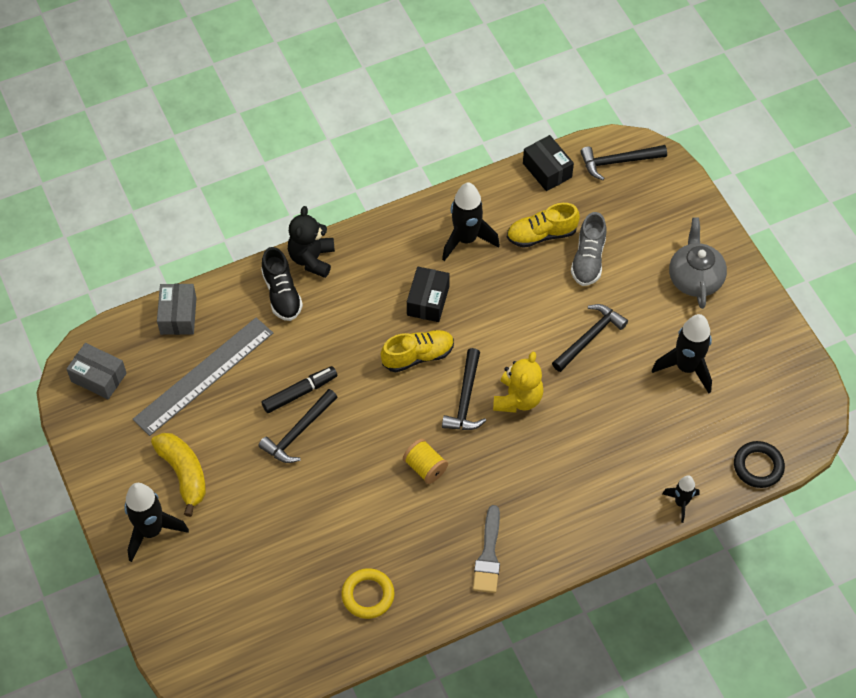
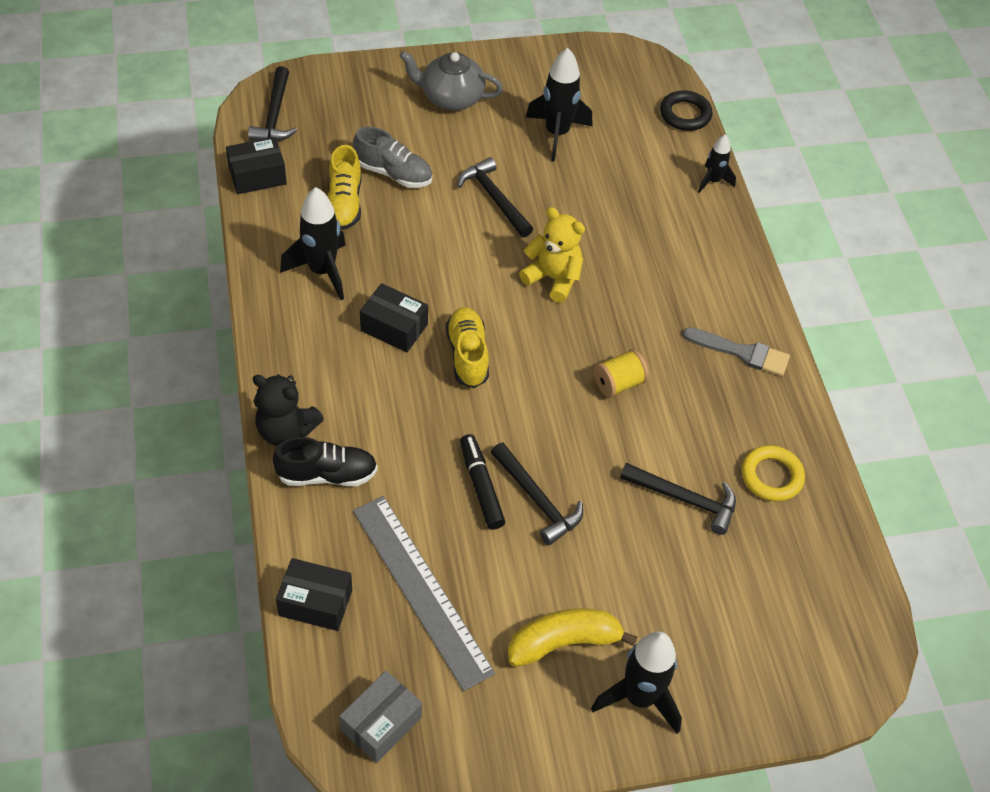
camera: 80 degrees left, 5 degrees down
(178, 316) = (315, 602): grey box -> black box
(465, 399) = (539, 324): black hammer -> black hammer (684, 499)

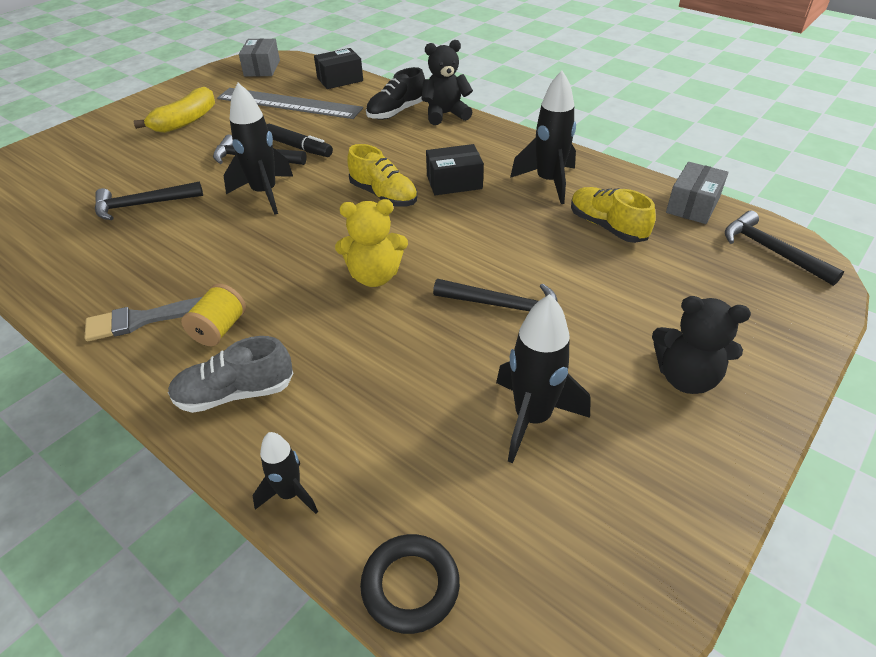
camera: 145 degrees right, 10 degrees down
(257, 176) = (692, 205): black box -> grey box
(393, 173) = (612, 270): grey shoe -> grey shoe (235, 393)
(451, 97) = (686, 377): grey teapot -> black teddy bear
(618, 383) = (247, 239): yellow spool -> yellow spool (219, 329)
(639, 698) = (123, 123): black rocket -> black rocket (265, 194)
(771, 476) = (71, 249): yellow ring -> none

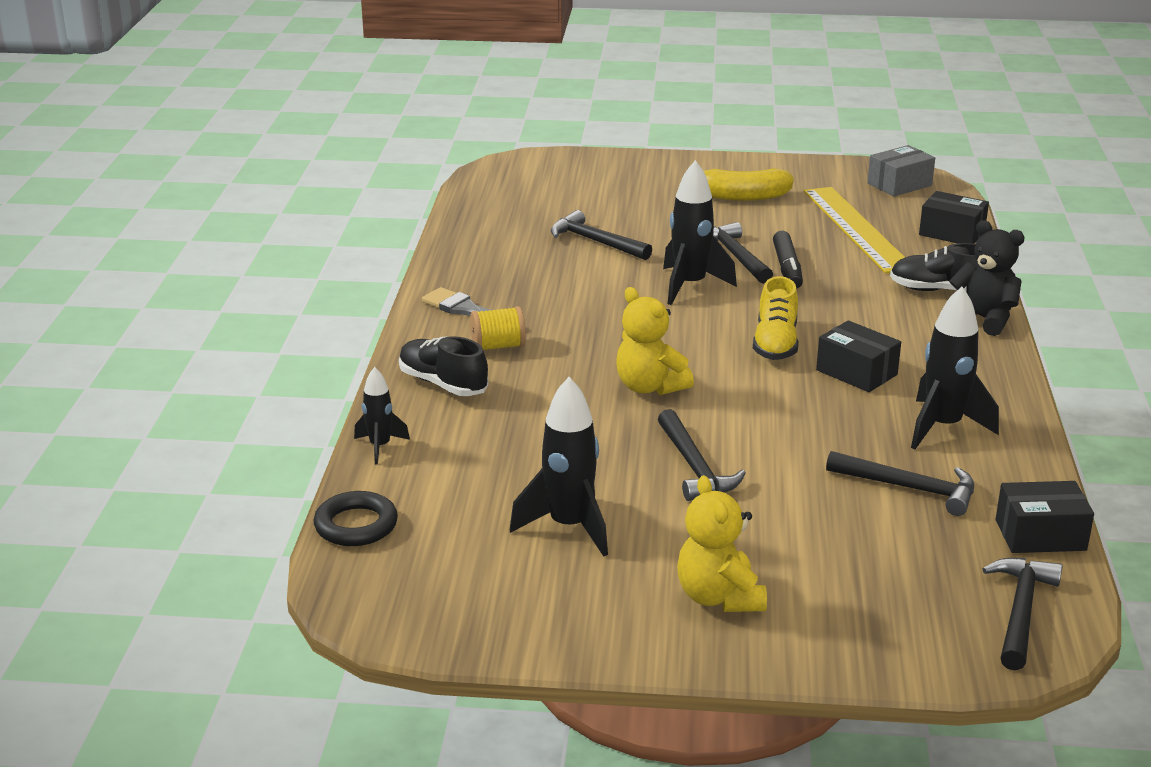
camera: 55 degrees right, 15 degrees down
(235, 393) = (443, 384): grey shoe -> black shoe
(289, 103) = (856, 228): grey ruler -> yellow ruler
(607, 226) = (909, 488): yellow shoe -> black hammer
(686, 377) = (719, 597): black teddy bear -> yellow teddy bear
(692, 205) = (1040, 535): grey box -> black box

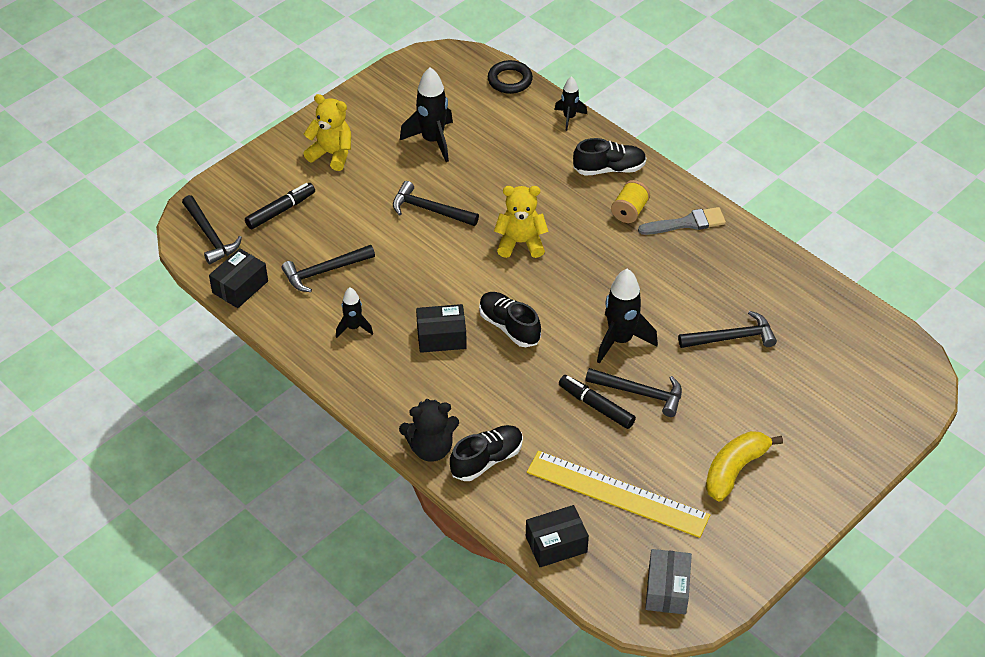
camera: 130 degrees right, 20 degrees up
(775, 344) = (509, 327): yellow shoe -> black shoe
(882, 579) = (280, 210): none -> black marker
(943, 427) = (353, 327): black rocket -> black rocket, size x0.57

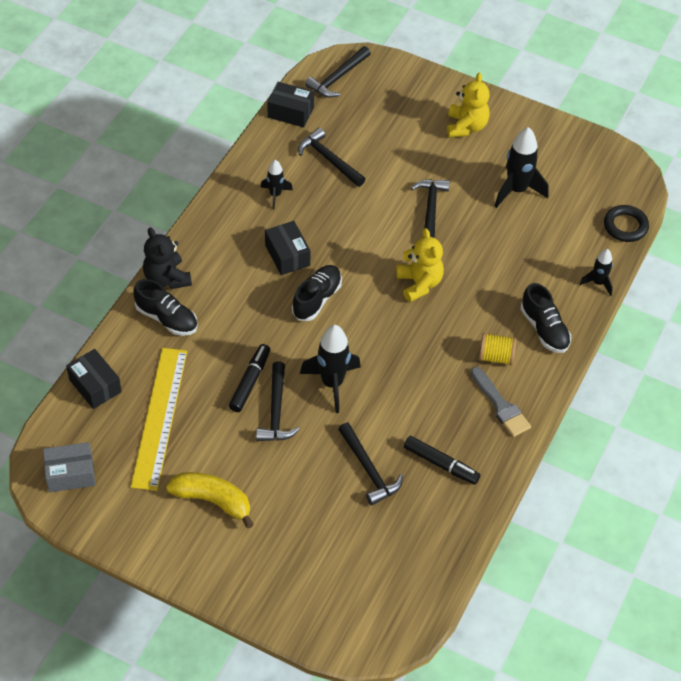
camera: 70 degrees right, 5 degrees up
(280, 210) = (385, 112): black marker -> black marker (441, 464)

